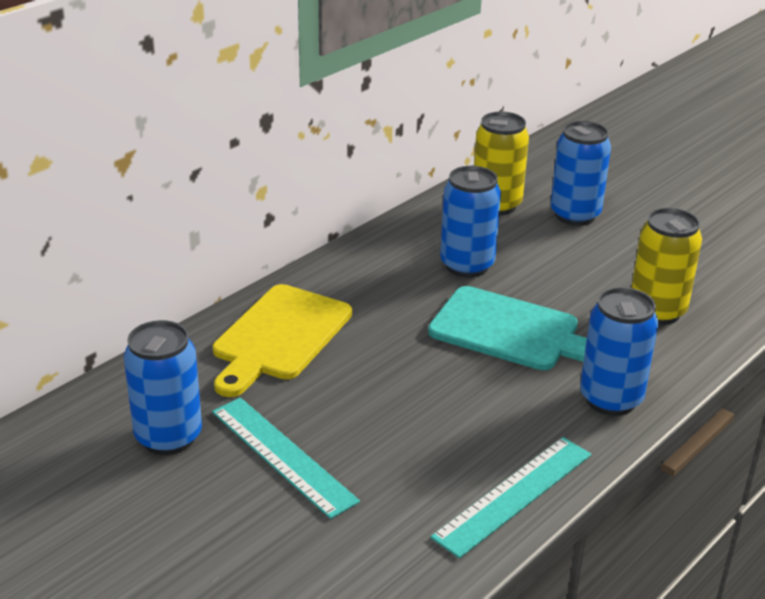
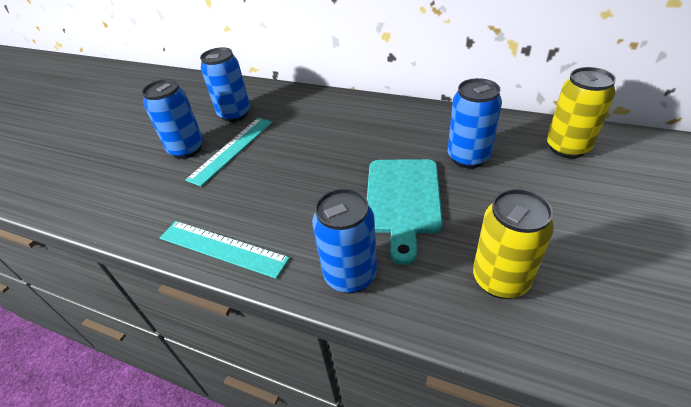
camera: 75 degrees right, 10 degrees up
(279, 337) = (333, 116): yellow cutting board -> none
(575, 215) = (605, 191): blue can -> blue can (186, 149)

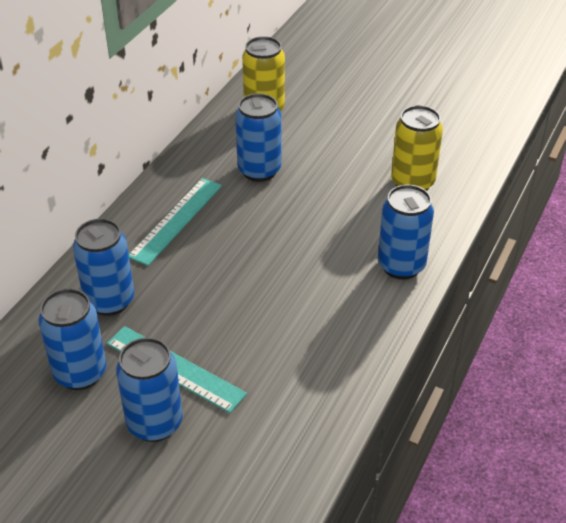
camera: 90 degrees left, 0 degrees up
(222, 248) = (357, 361): turquoise ruler -> turquoise ruler (176, 220)
(297, 112) = (110, 301): none -> blue can
(403, 200) = (311, 222): turquoise cutting board -> none

